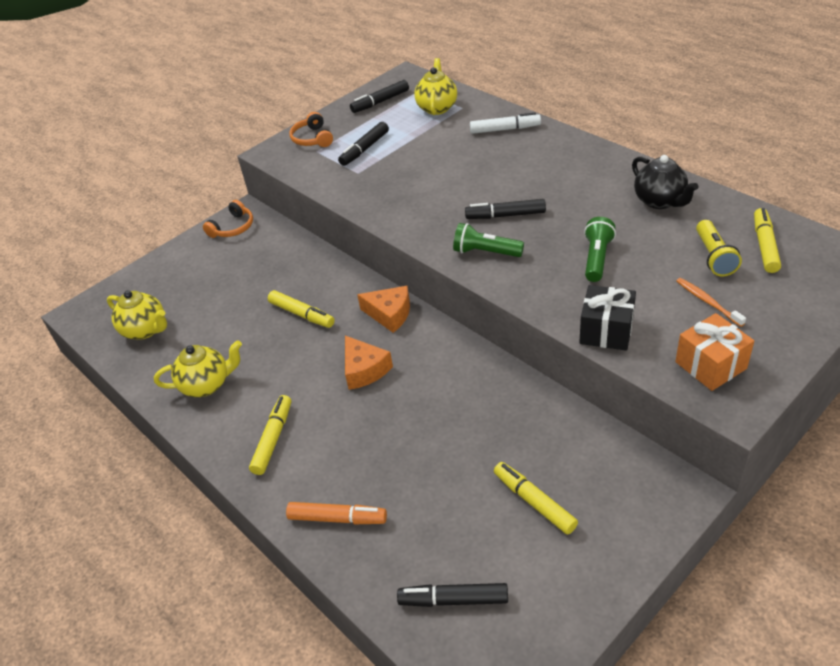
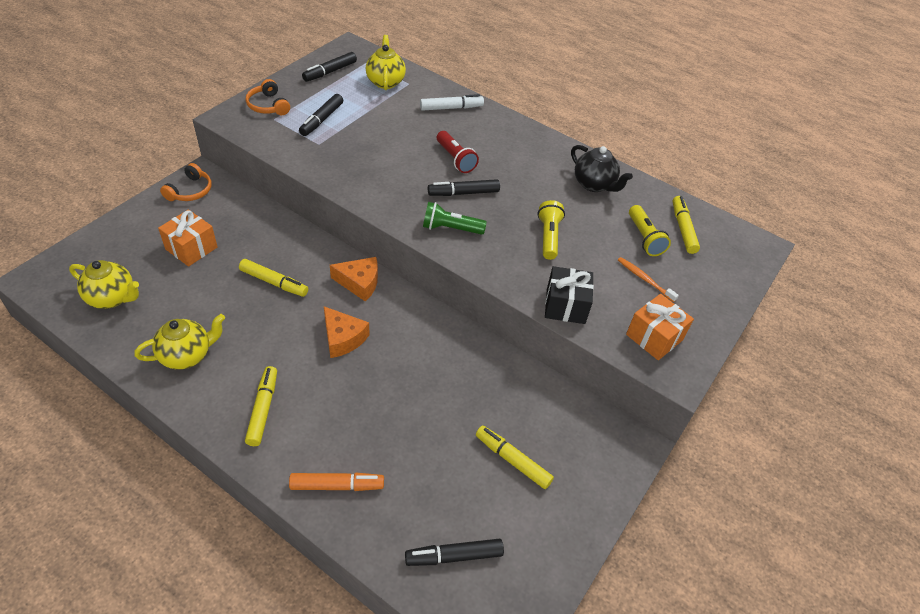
camera: 20 degrees left, 5 degrees up
(226, 282) = (191, 248): none -> orange gift
(501, 181) = (455, 159): none -> red flashlight
(597, 258) = (548, 237): green flashlight -> yellow flashlight

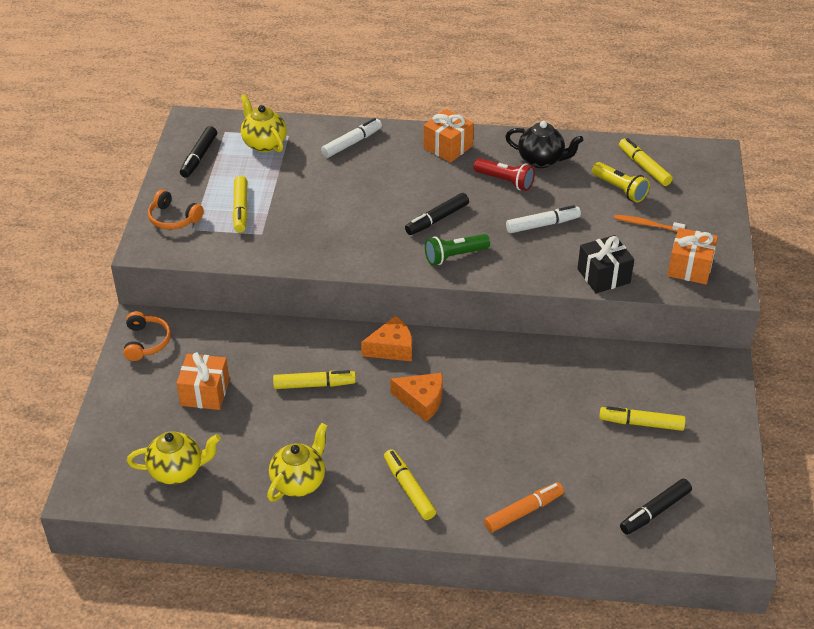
camera: 25 degrees left, 5 degrees down
(322, 120) = (241, 209): black marker -> yellow marker
(455, 159) = (401, 191): red flashlight -> red flashlight (505, 181)
(524, 142) = (448, 147): none -> orange gift
(548, 237) = (542, 225): yellow flashlight -> white marker

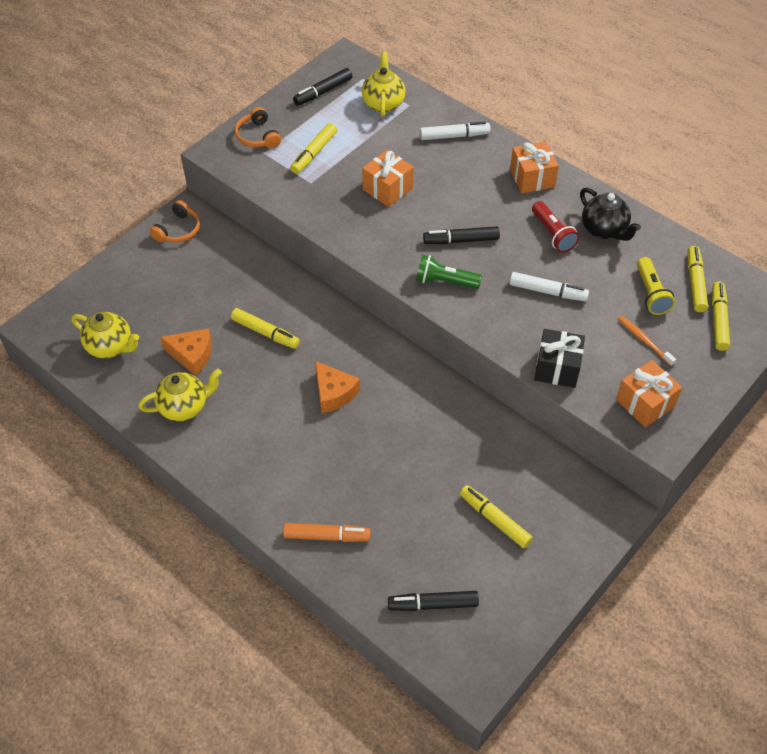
camera: 35 degrees right, 10 degrees up
(205, 393) = (183, 294): orange gift -> orange gift (387, 189)
(391, 348) = (351, 334): orange cheese -> orange cheese (192, 355)
(409, 489) = (257, 462): yellow marker -> yellow marker (718, 320)

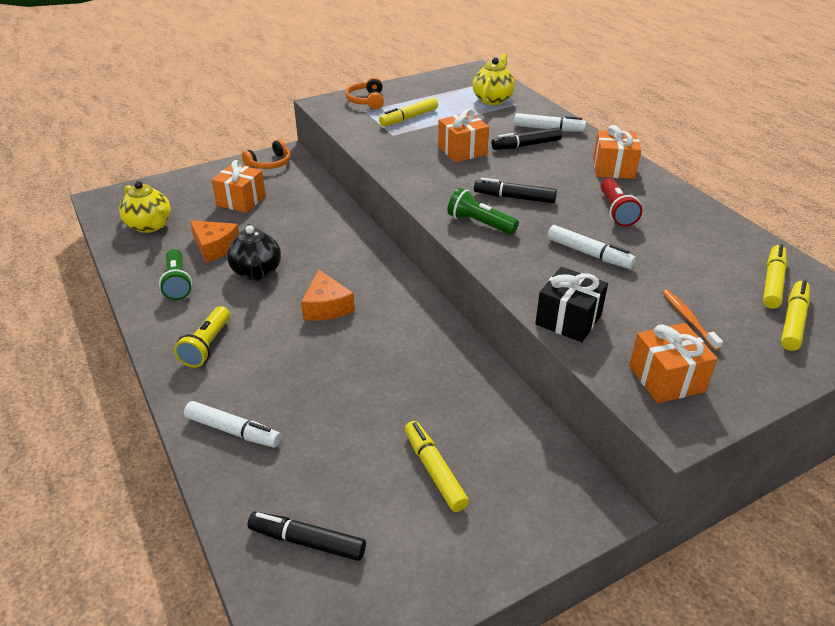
camera: 20 degrees right, 15 degrees down
(180, 289) = (241, 200): none -> orange gift
(184, 407) = (177, 283): yellow teapot -> green flashlight
(265, 332) = (293, 246): yellow marker -> none
(323, 92) = (443, 85): black marker -> black marker (526, 145)
(326, 536) = (233, 430): orange marker -> white marker
(604, 230) = (676, 219): black teapot -> black teapot (257, 272)
(651, 294) = (712, 280): yellow flashlight -> yellow flashlight (207, 346)

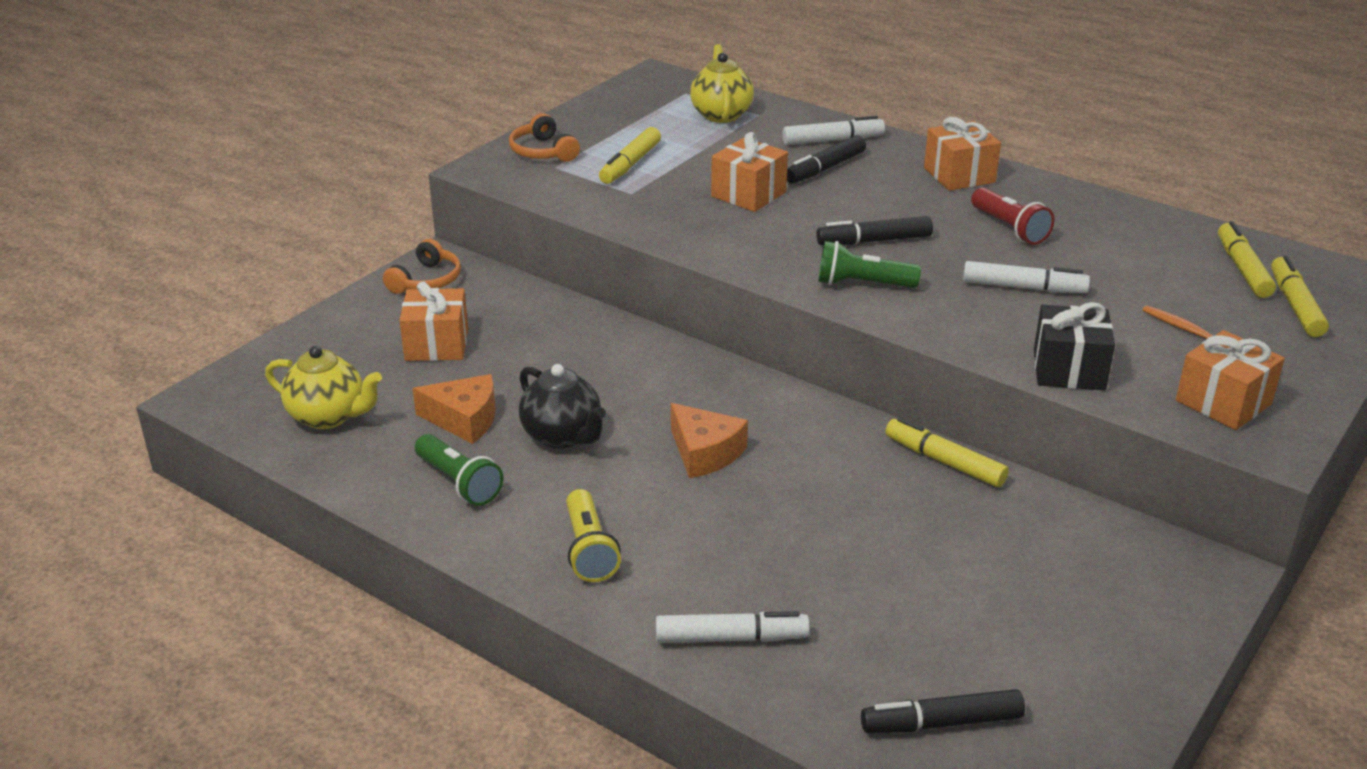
camera: 25 degrees left, 5 degrees down
(434, 471) = (1015, 598): yellow marker -> yellow marker (944, 462)

